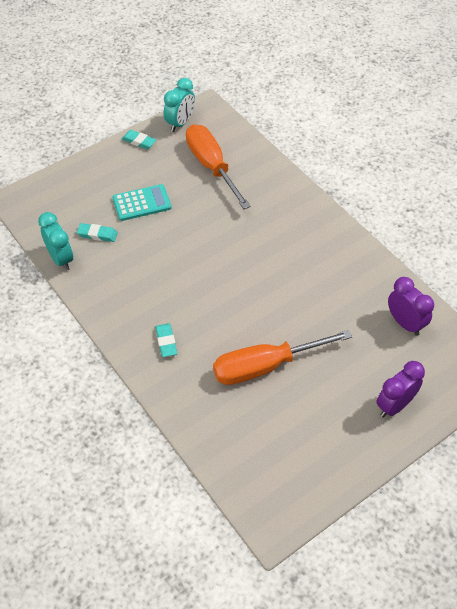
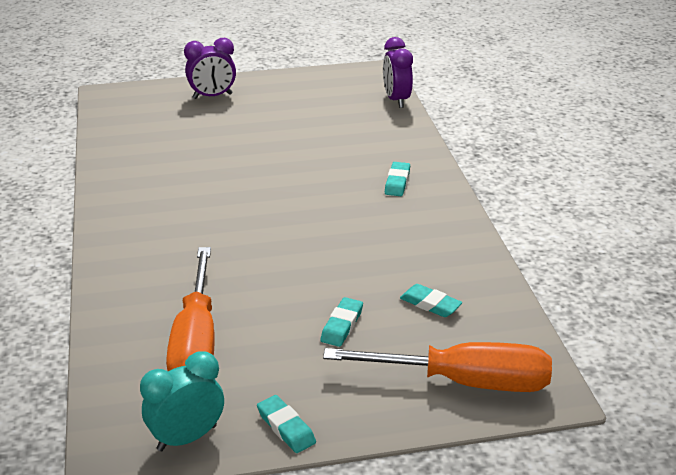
camera: 155 degrees left, 20 degrees down
(61, 259) = (495, 290): turquoise clock -> none
(142, 203) = (342, 325): turquoise calculator -> turquoise eraser
(264, 366) = (307, 142): orange screwdriver -> orange screwdriver (466, 382)
(405, 323) = (137, 134): purple clock -> purple clock (396, 100)

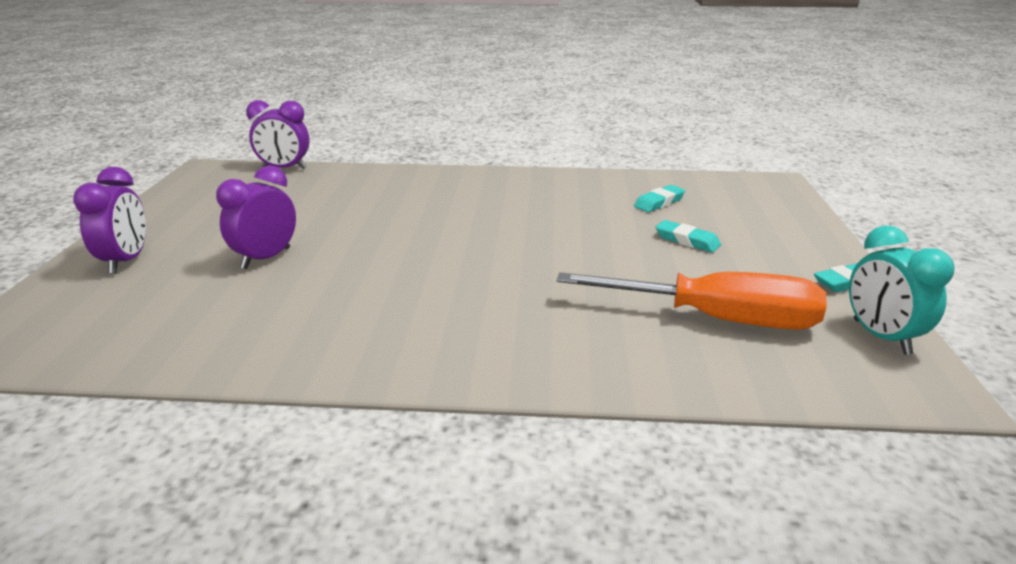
camera: 75 degrees left, 5 degrees down
(232, 139) = (266, 258): none -> purple clock
(397, 182) = (449, 189): turquoise eraser -> none
(466, 382) = (767, 205): orange screwdriver -> none

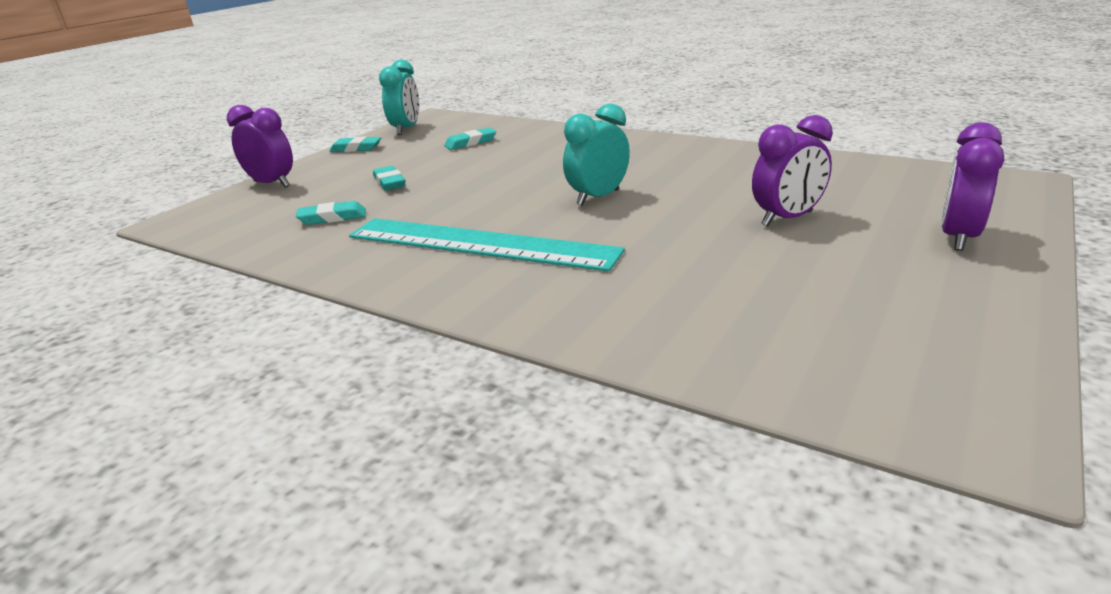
camera: 150 degrees left, 0 degrees up
(284, 169) = (787, 392): purple clock -> purple clock (272, 184)
(452, 255) = (598, 197): none -> turquoise clock
(507, 202) = (480, 243): none -> turquoise ruler
(718, 319) = (470, 143): orange screwdriver -> turquoise eraser

